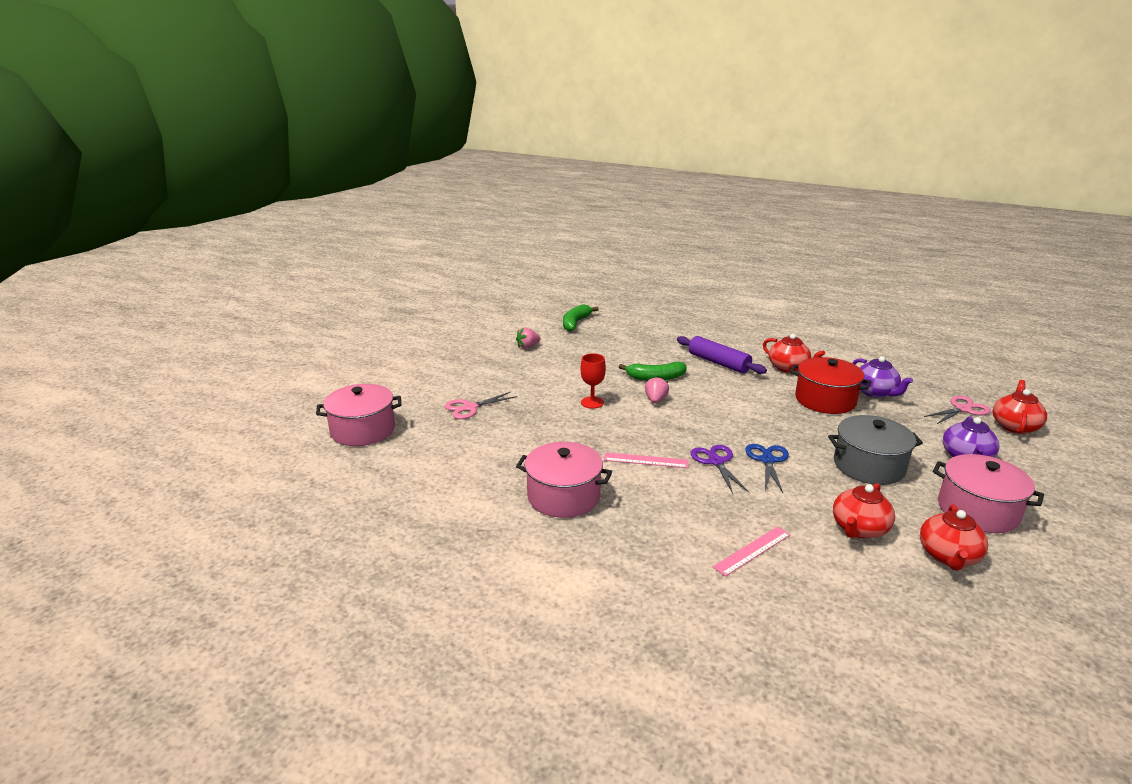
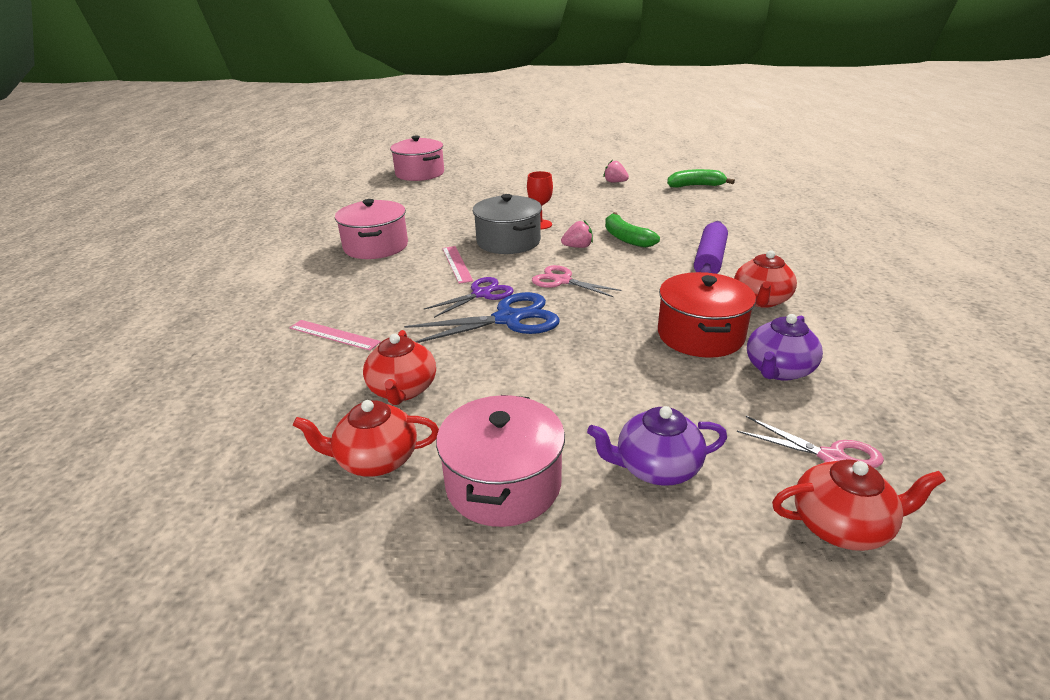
camera: 65 degrees right, 5 degrees up
(469, 408) = (482, 190): pink scissors -> pink scissors (562, 281)
(767, 460) = (508, 319): blue scissors -> blue scissors, size x1.52
(859, 529) = (403, 390): red teapot -> red teapot turned 105 degrees counterclockwise
(869, 466) = (552, 384): grey pot -> grey pot (508, 241)

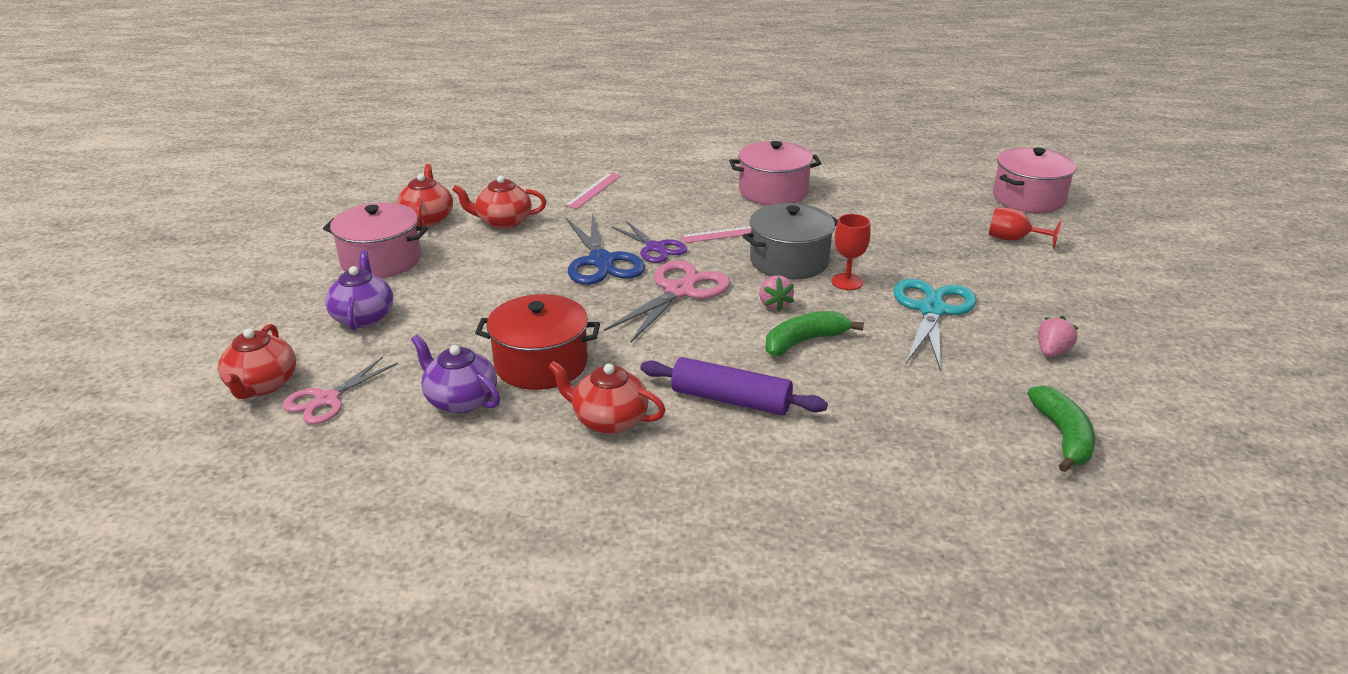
camera: 90 degrees right, 0 degrees up
(480, 180) = (1013, 240): none -> red goblet
(562, 281) = (679, 291): pink scissors -> pink scissors, size x1.52
(575, 204) = (932, 310): none -> turquoise scissors

